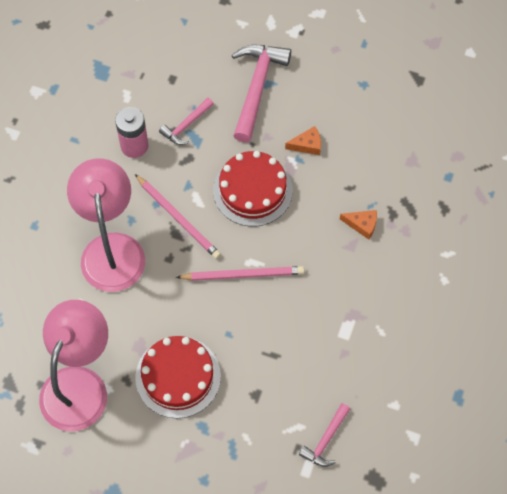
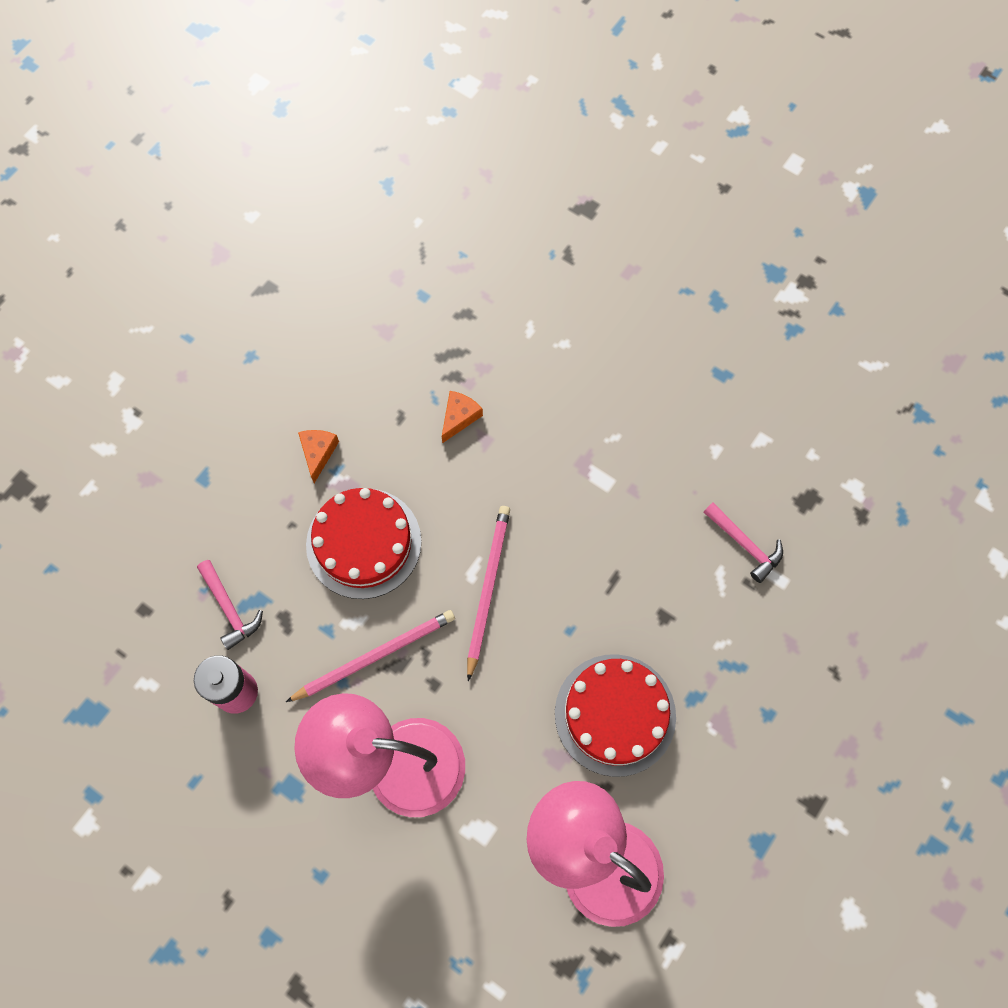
camera: 75 degrees left, 5 degrees up
(256, 88) = (204, 495): pink hammer -> none

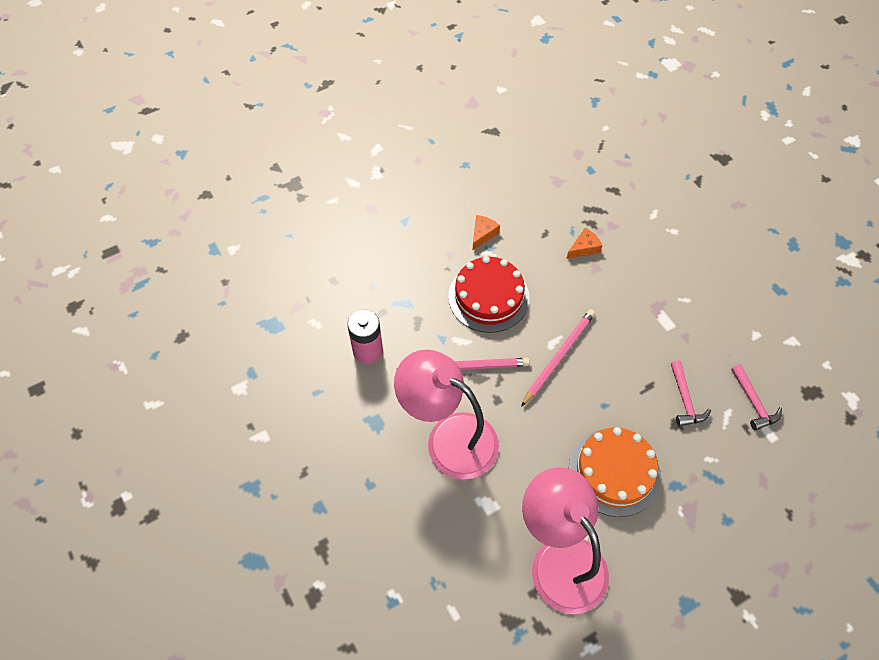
camera: 25 degrees right, 10 degrees down
(229, 608) = (386, 301): pink hammer -> pink hammer (685, 400)
(615, 714) = (614, 472): red cake -> orange cake

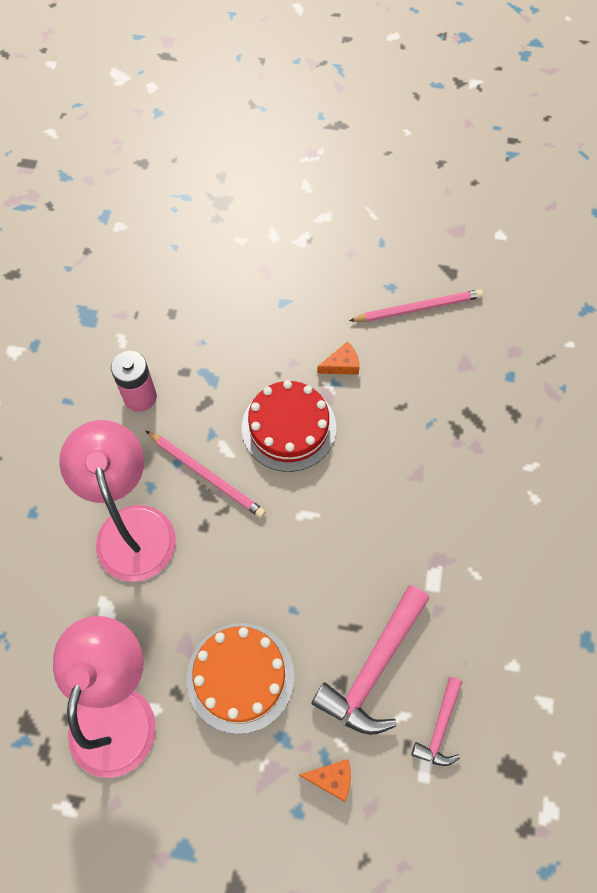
camera: 40 degrees right, 5 degrees up
(559, 357) = (297, 532): pink pencil -> pink pencil (418, 308)
(584, 248) = (425, 448): orange cheese -> orange cheese (331, 779)
(685, 400) = (374, 668): pink hammer -> pink hammer, size x1.83

